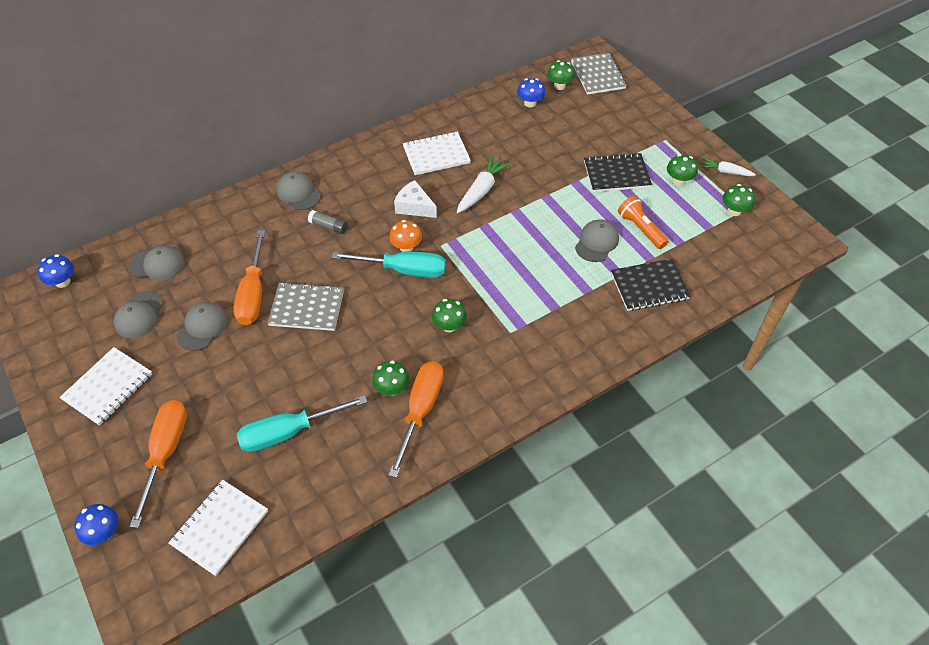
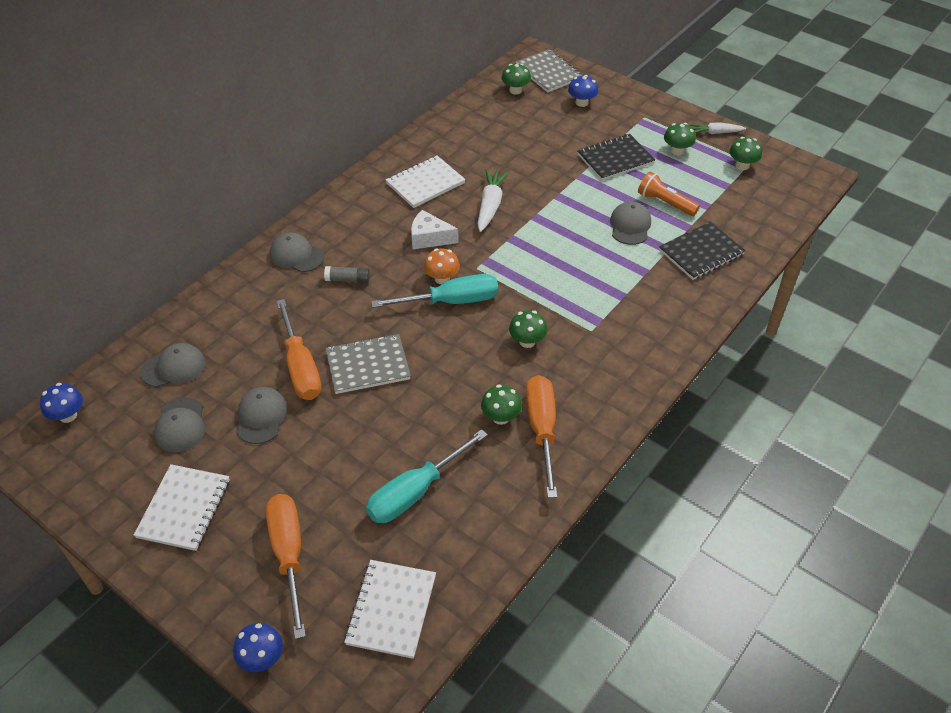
camera: 20 degrees left, 5 degrees down
(530, 103) = (495, 113): blue mushroom -> blue mushroom (582, 103)

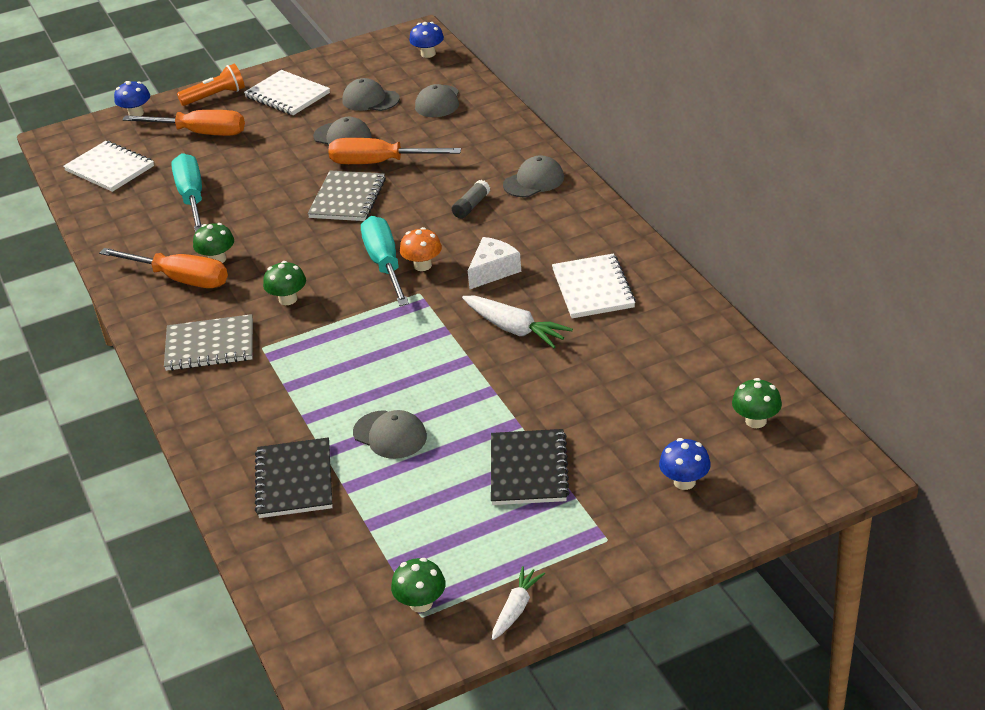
camera: 120 degrees right, 10 degrees down
(451, 301) = (385, 264): turquoise screwdriver -> turquoise screwdriver turned 150 degrees clockwise
(548, 73) = (788, 471): grey notebook -> grey notebook (210, 345)
(665, 203) = (405, 484): orange flashlight -> orange flashlight (215, 96)
(677, 151) = (503, 543): green mushroom -> none

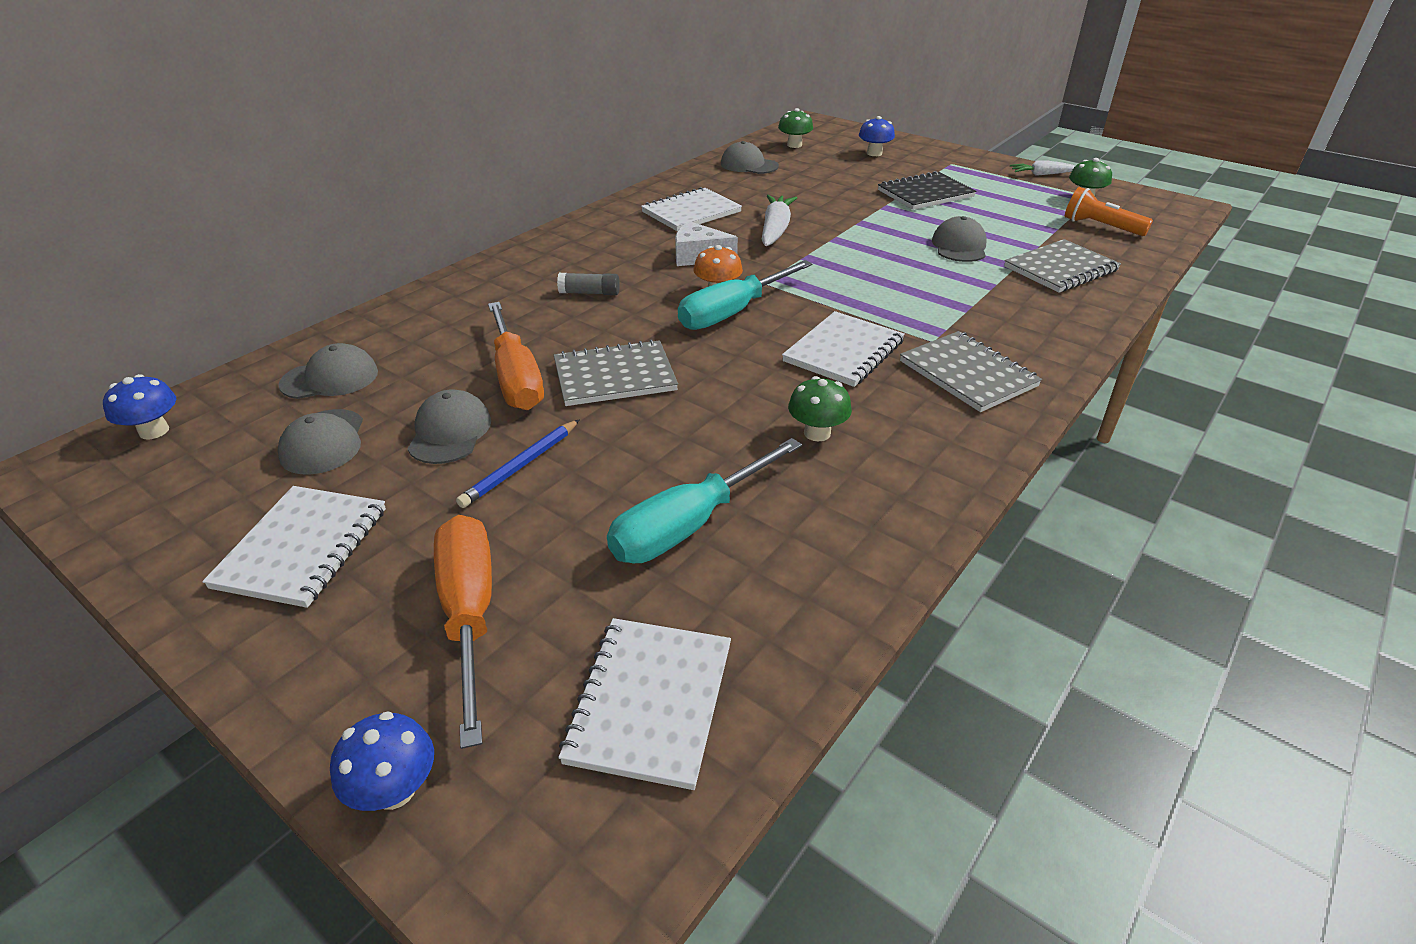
camera: 120 degrees left, 0 degrees up
(181, 279) = (882, 447): orange screwdriver -> none
(215, 96) = (303, 663): orange flashlight -> orange flashlight (1100, 227)
(288, 299) = (843, 351): green mushroom -> white notebook
(289, 155) = (521, 466): none -> blue pencil
(294, 480) = (1060, 269): black notebook -> grey notebook
(534, 181) = (522, 271): grey cap -> grey cap (749, 165)

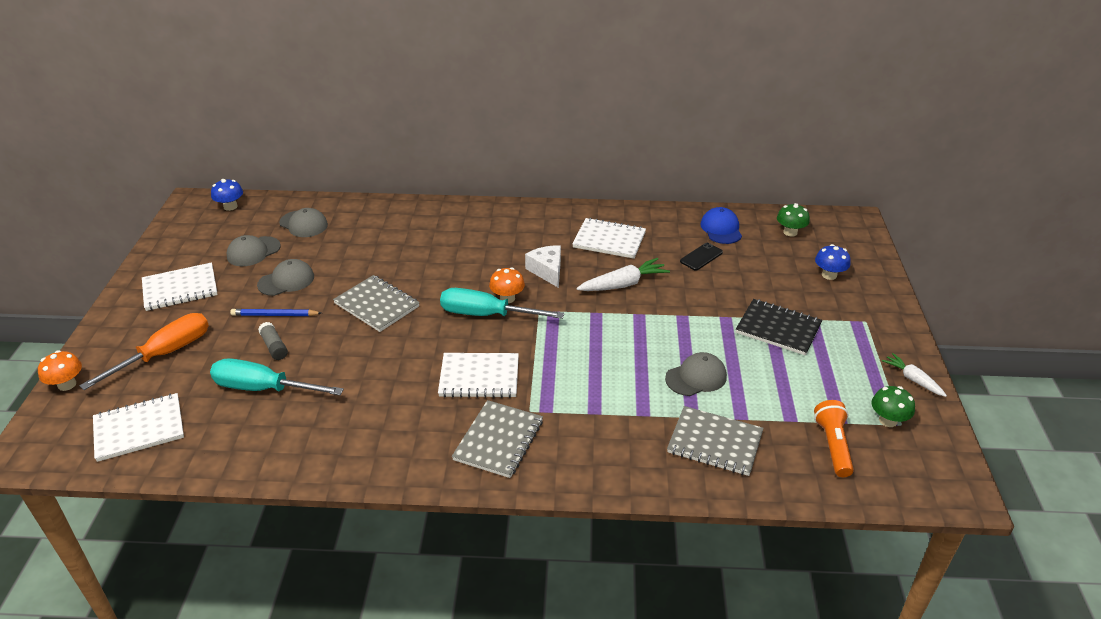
camera: 55 degrees right, 0 degrees up
(394, 790) = (67, 384): blue mushroom -> orange mushroom
(516, 378) = (348, 275): orange screwdriver -> none
(590, 293) = (459, 254): grey glue stick -> grey glue stick (274, 347)
(749, 165) = (721, 229): grey cap -> blue cap
(780, 186) = (701, 257): none -> black phone
(817, 433) = (378, 400): green mushroom -> none

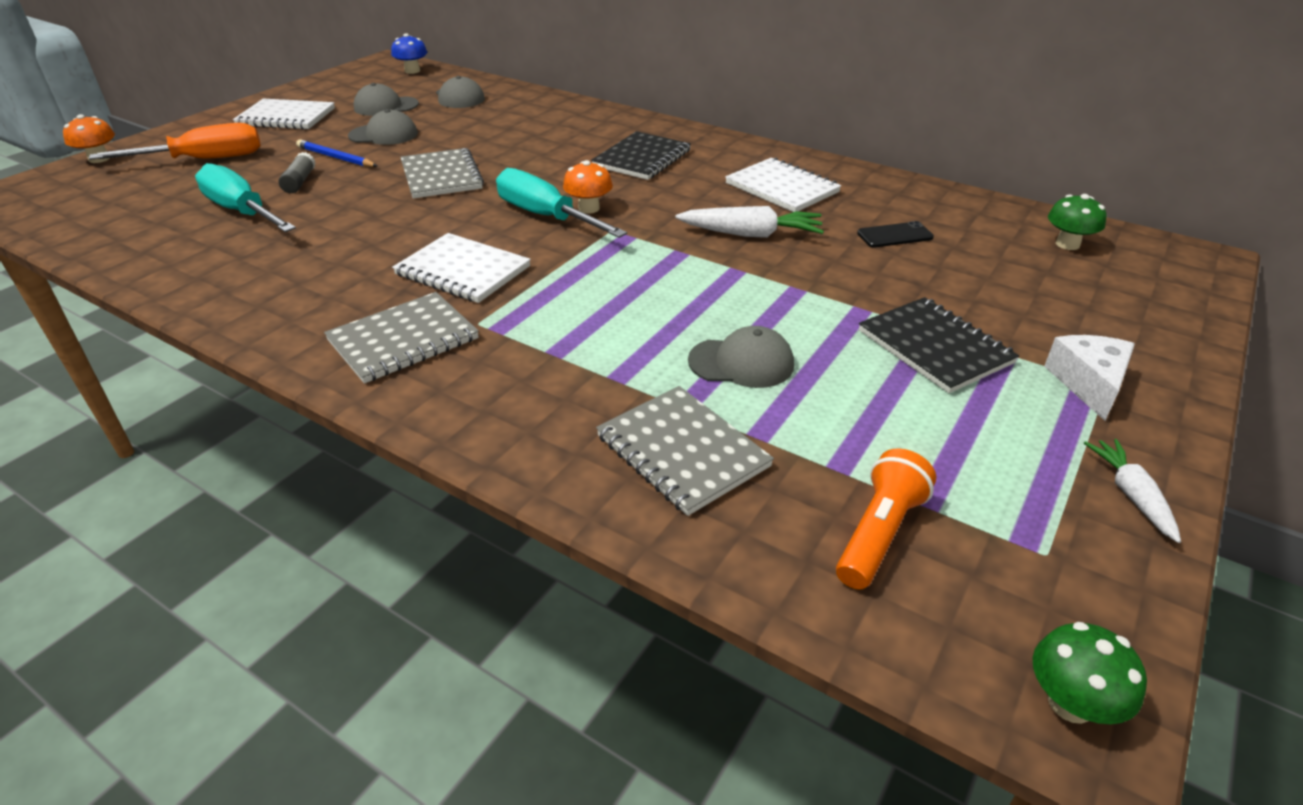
camera: 30 degrees right, 0 degrees up
(139, 429) = (99, 209): white notebook -> none
(499, 243) = (642, 158): none -> black notebook
(547, 271) = (668, 196): white cheese -> white cheese (1088, 383)
(721, 229) = (957, 214): blue cap -> none
(829, 275) = (1089, 309): blue mushroom -> none
(888, 420) = (1023, 537): green mushroom -> green mushroom (1070, 703)

